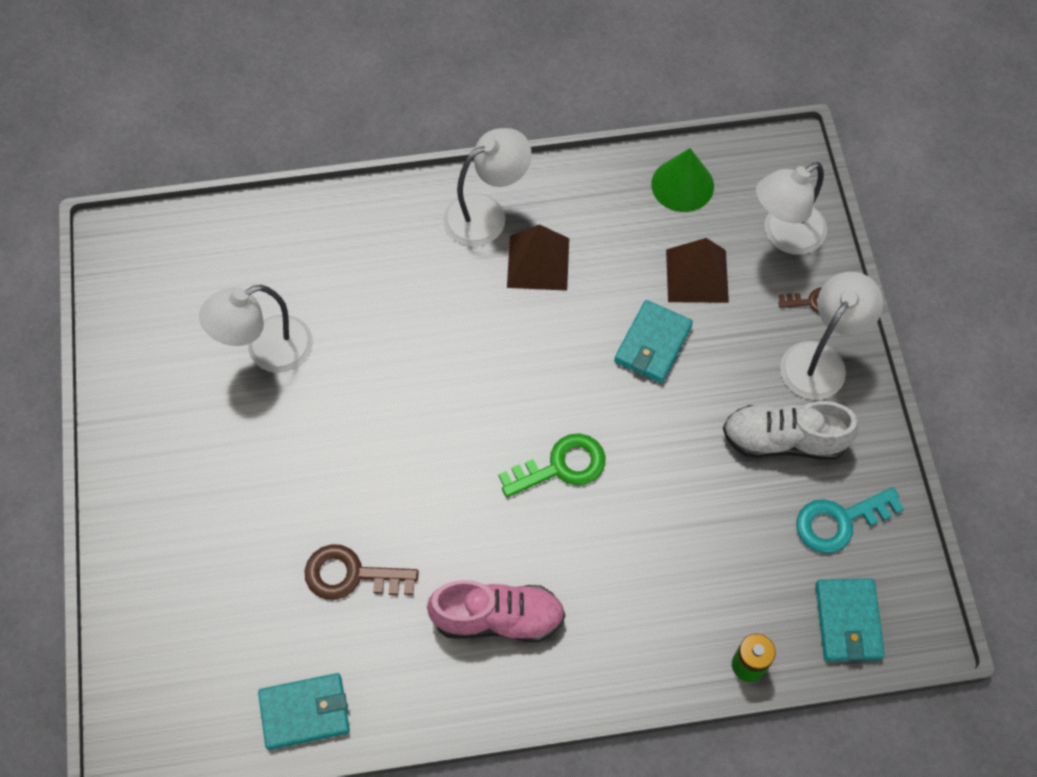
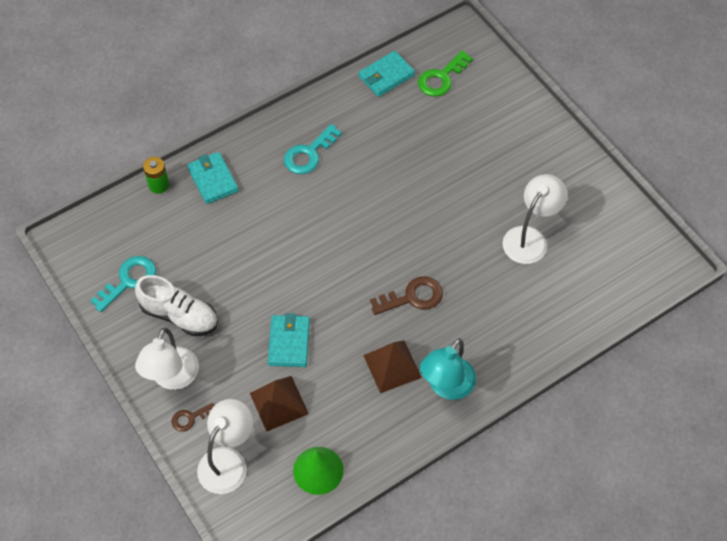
camera: 155 degrees right, 5 degrees down
(351, 575) = (401, 143): brown key -> brown key (412, 297)
(486, 213) = (446, 387): white lamp -> turquoise lamp
(497, 618) = (309, 154): pink shoe -> turquoise key
(561, 466) = (312, 244): green key -> green key (441, 78)
(784, 440) = (179, 315): white shoe -> white shoe turned 45 degrees clockwise
(848, 621) = (108, 228): turquoise wallet -> turquoise wallet (213, 179)

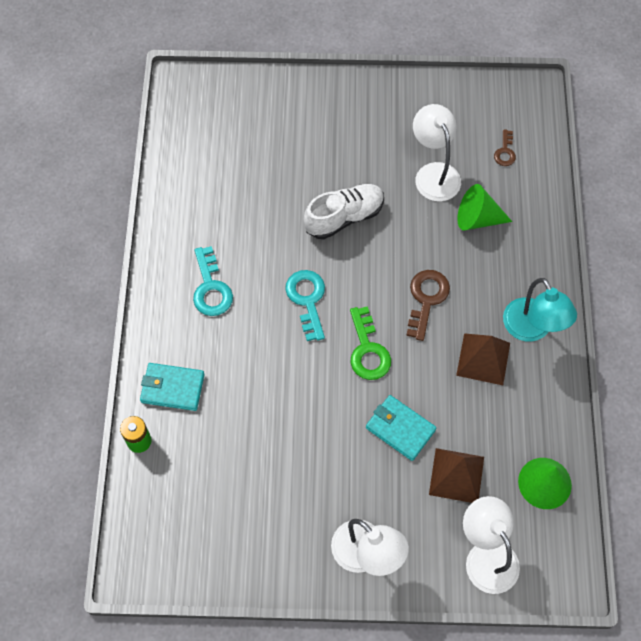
camera: 55 degrees left, 5 degrees up
(128, 281) = (229, 533): turquoise key -> turquoise key (307, 300)
(179, 315) = (302, 508): white shoe -> white shoe (344, 217)
(190, 418) = (419, 563): brown key -> brown key (505, 152)
(386, 76) = (178, 172): turquoise wallet -> none
(441, 78) = (217, 131): green key -> green key (368, 350)
(515, 291) = (477, 218): none -> green cone

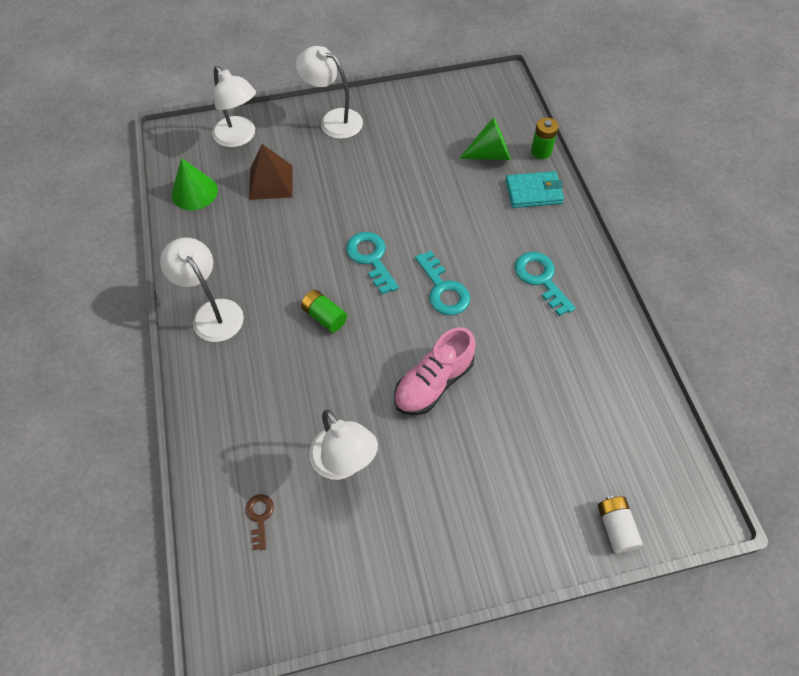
camera: 165 degrees right, 5 degrees down
(246, 88) = (615, 527): none -> white battery
(344, 217) = (433, 382): white shoe -> pink shoe
(368, 350) = (371, 258): green key -> turquoise key
(400, 429) = (326, 204): turquoise wallet -> none
(426, 299) = (324, 317): brown key -> green battery
(477, 218) = (283, 418): green cone -> green cone (490, 154)
(483, 359) = (258, 275): brown pyramid -> none
(532, 329) = (212, 312): turquoise lamp -> white lamp

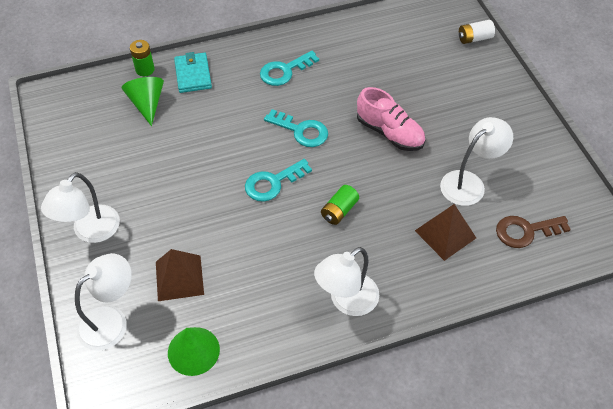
camera: 95 degrees left, 5 degrees down
(260, 517) = (526, 231): brown key -> brown key, size x1.71
(274, 421) = (445, 234): none -> brown pyramid
(443, 289) = (301, 131): turquoise key -> turquoise key turned 60 degrees clockwise

